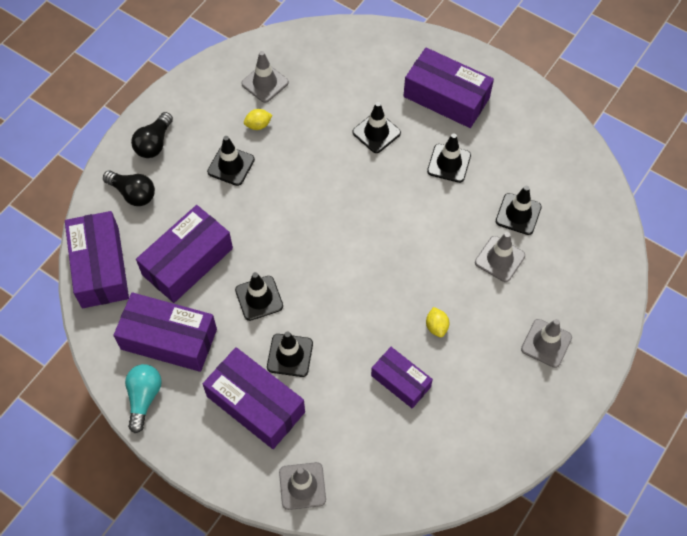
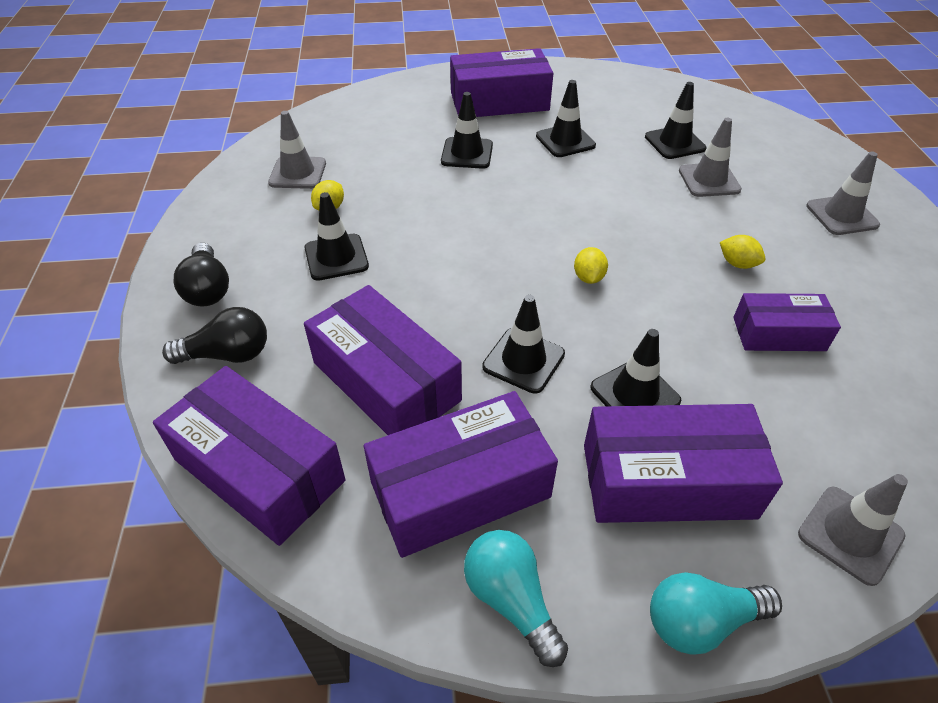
camera: 40 degrees left, 15 degrees down
(187, 261) = (386, 381): purple box -> purple box turned 45 degrees counterclockwise
(203, 463) = (701, 621): none -> turquoise light bulb
(344, 274) = (588, 278): none -> yellow lemon

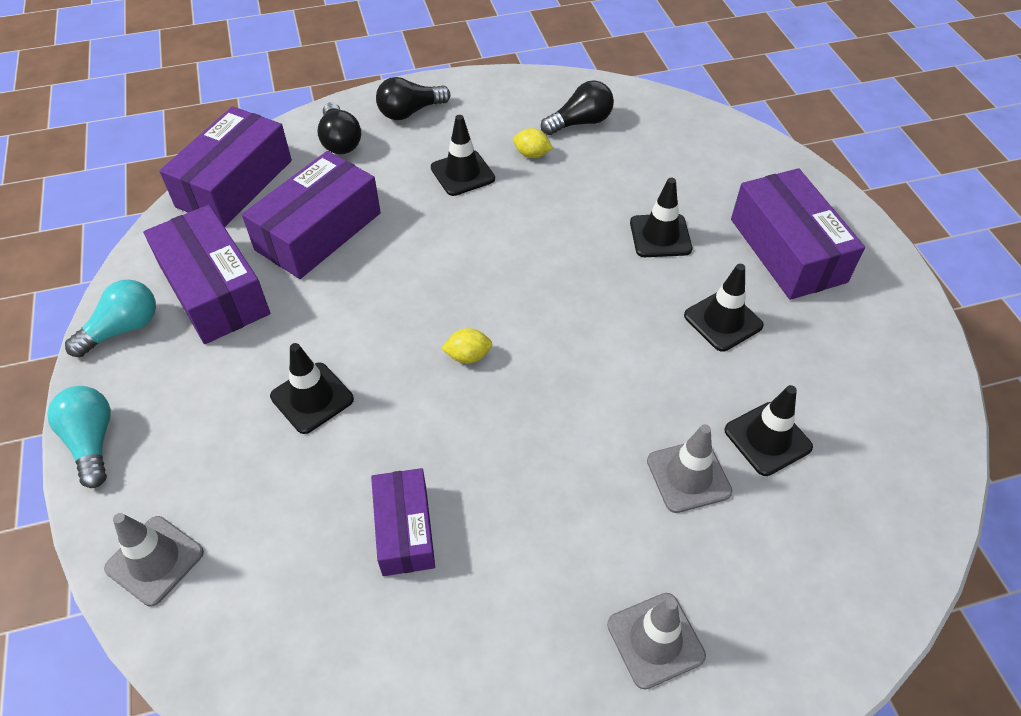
camera: 80 degrees right, 5 degrees up
(298, 173) = (580, 122): grey traffic cone -> black light bulb
(523, 360) = (348, 315): black traffic cone -> none
(667, 480) = (217, 422): purple box -> none
(737, 264) = (519, 497): yellow lemon -> none

